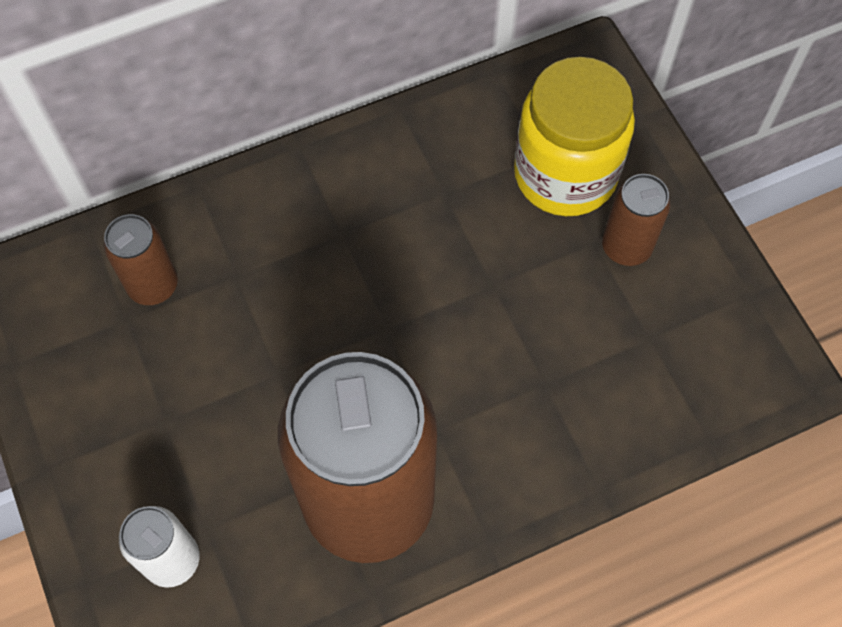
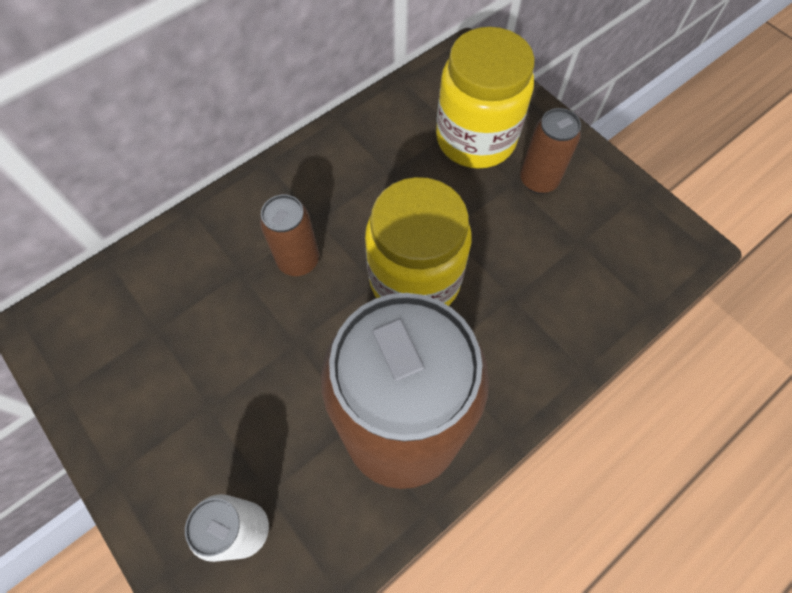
camera: 15 degrees left, 0 degrees up
(153, 285) = (172, 296): brown can -> brown can (298, 260)
(435, 334) = (415, 279): none -> yellow jar

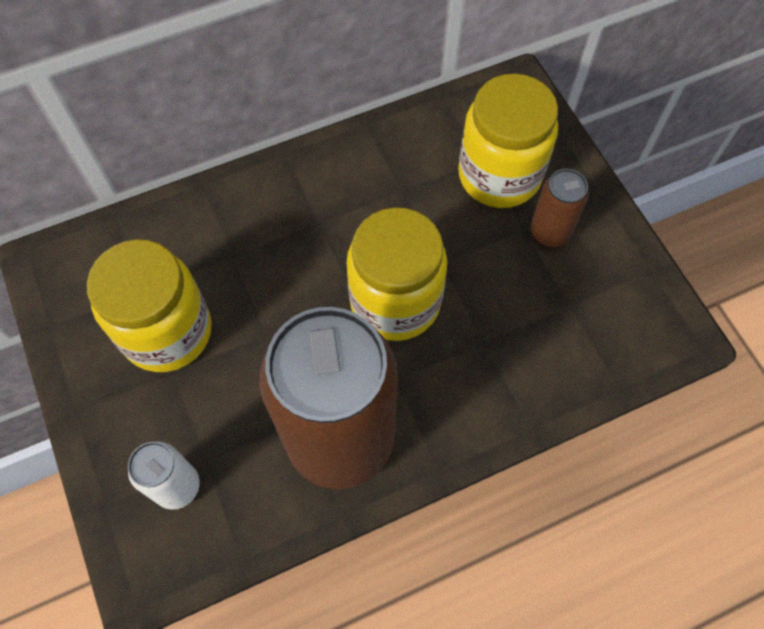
camera: 15 degrees right, 0 degrees up
(191, 366) = (167, 331): none -> yellow jar
(298, 260) = (290, 257): brown can -> none

